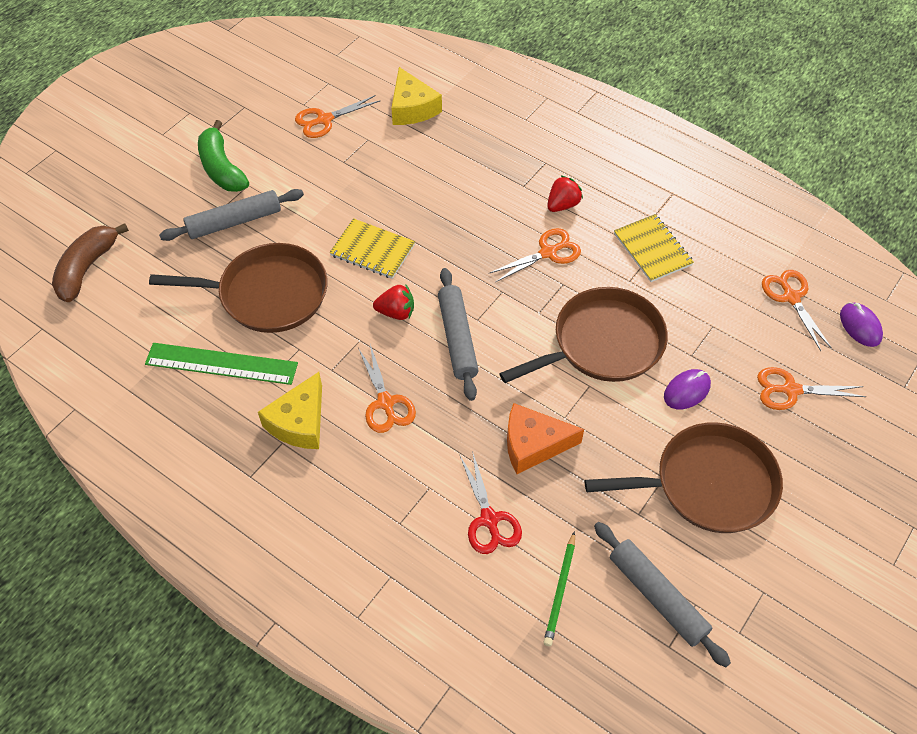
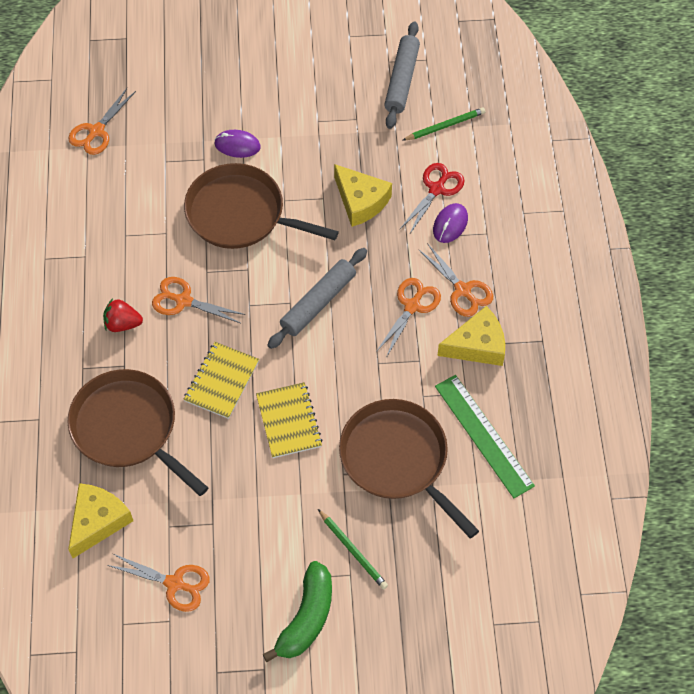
camera: 130 degrees left, 5 degrees up
(87, 268) = (501, 620): brown banana -> none
(234, 221) = (353, 550): grey rolling pin -> green pencil
(396, 312) = (332, 358): red strawberry -> none
(533, 444) = (360, 201): orange cheese -> yellow cheese
(652, 249) = (120, 237): yellow notebook -> yellow notebook (221, 381)
(708, 484) = (301, 97): brown pan -> brown pan (128, 428)
(790, 390) = (184, 93): orange scissors -> orange scissors (463, 290)
(860, 326) = (90, 82): purple mouse -> purple mouse (450, 224)

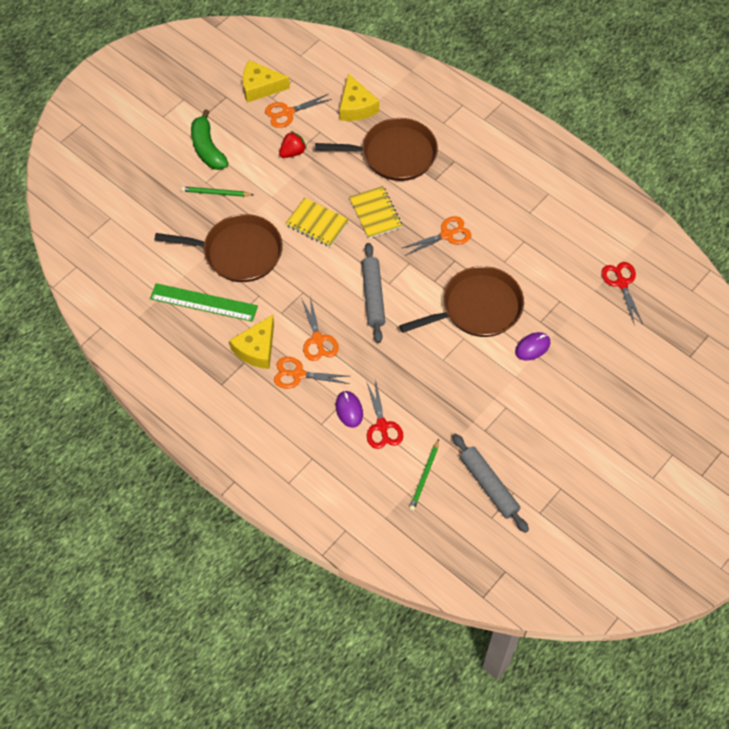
camera: 135 degrees right, 0 degrees up
(96, 131) = (621, 283): orange scissors -> red scissors
(122, 324) = (463, 197): red strawberry -> red strawberry (292, 152)
(360, 201) = (418, 377): yellow cheese -> yellow cheese (260, 87)

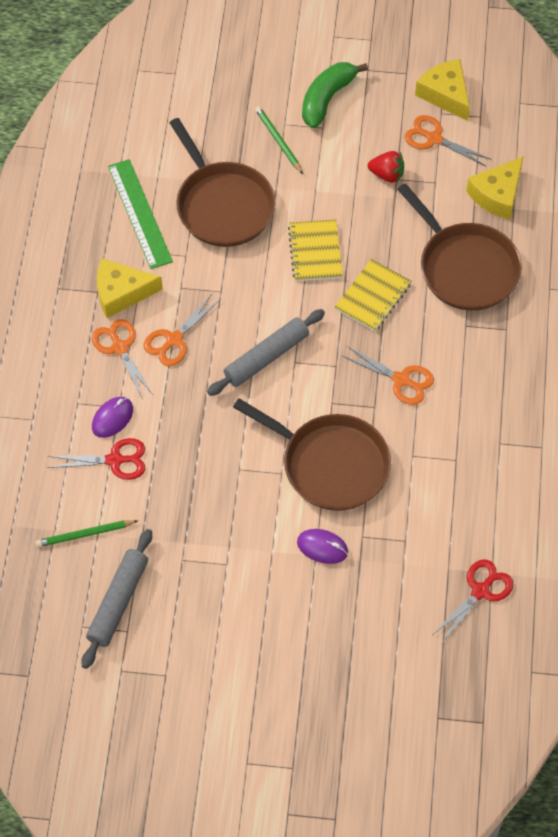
camera: 55 degrees right, 0 degrees up
(382, 426) = (115, 460): red scissors -> red scissors turned 135 degrees counterclockwise

